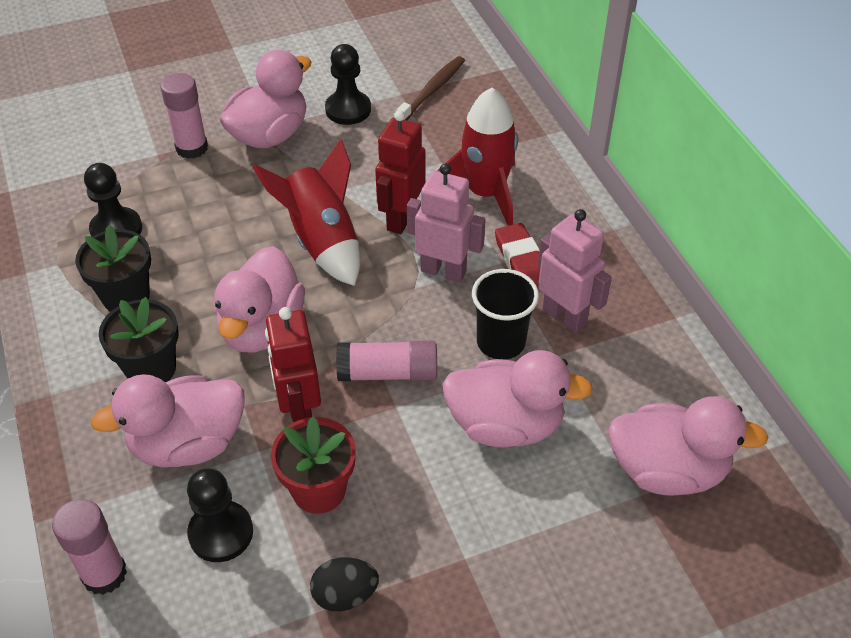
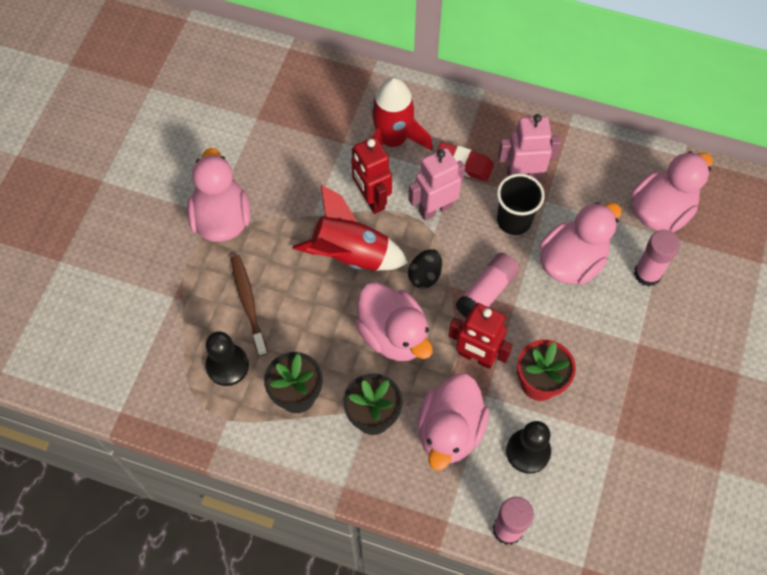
camera: 50 degrees left, 15 degrees up
(192, 148) = (188, 272): pink glue stick -> pink glue stick (647, 274)
(345, 595) = (616, 415): black egg -> black egg (425, 275)
(348, 109) = (242, 157): black pawn -> none
(431, 91) = (272, 100): brown toothbrush -> brown toothbrush (248, 303)

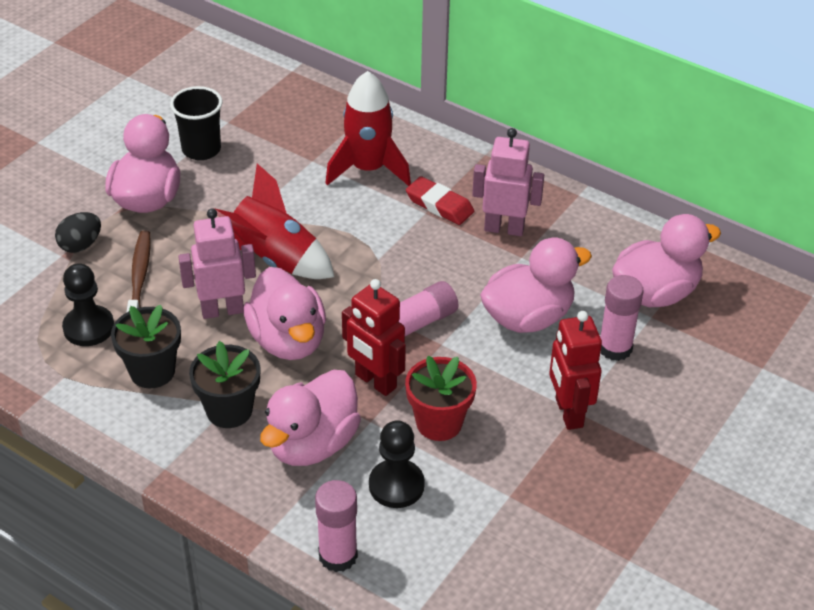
camera: 15 degrees right, 20 degrees down
(371, 199) = (320, 215): red robot -> red robot (568, 413)
(425, 275) = (349, 295): black egg -> black egg (80, 245)
(435, 209) = (389, 238): pink robot -> pink robot (222, 310)
(514, 220) = (475, 266): black cup -> black cup (201, 149)

